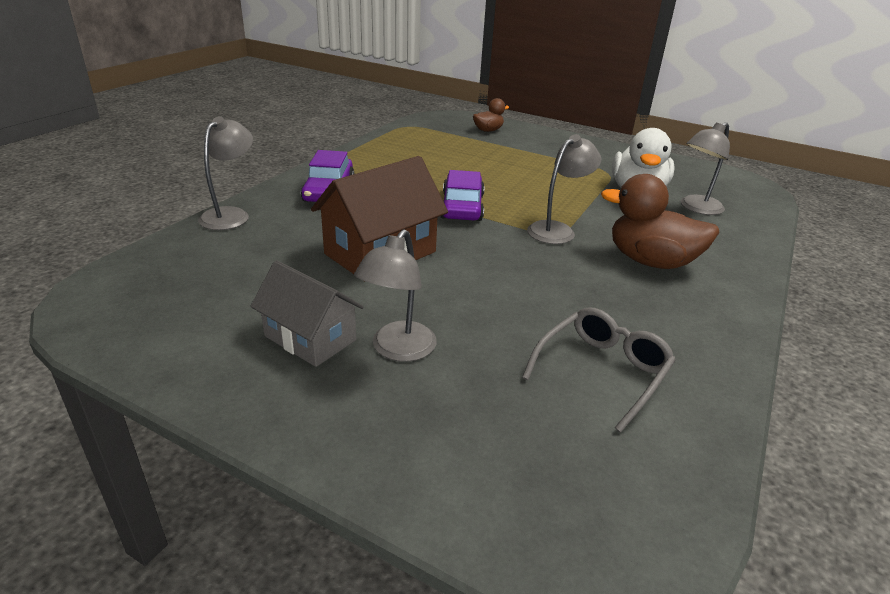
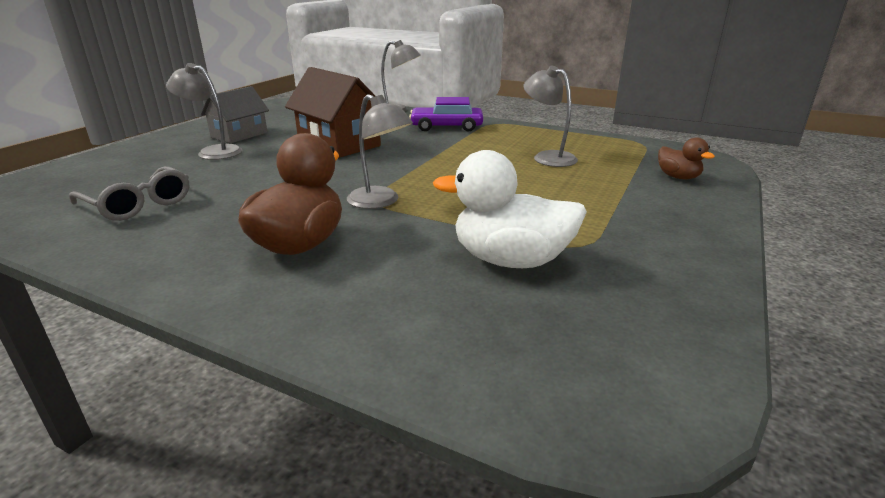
camera: 90 degrees right, 5 degrees down
(462, 207) = (428, 165): purple car -> none
(696, 208) = (466, 306): grey lamp -> grey lamp (547, 157)

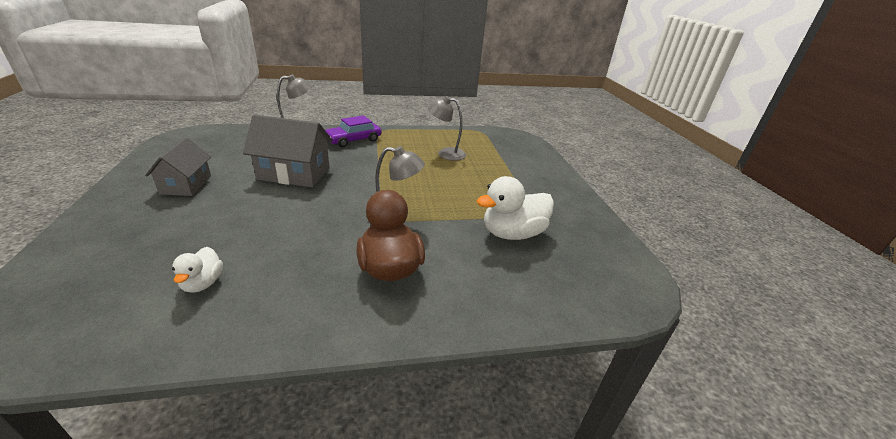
camera: 40 degrees left, 5 degrees up
(138, 204) = (203, 283): grey glasses -> white duck
(213, 152) = (188, 209): grey lamp -> none
(339, 144) = (294, 173): brown house -> grey house
(678, 177) = (521, 153): brown duck -> none

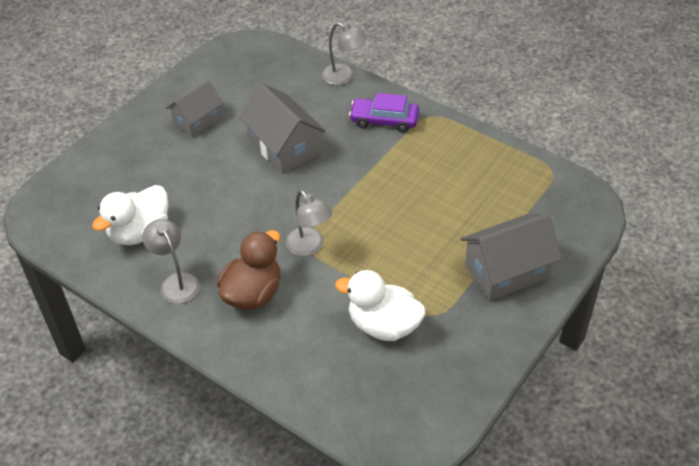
camera: 50 degrees right, 15 degrees up
(203, 283) = (140, 232): white duck -> white duck, size x1.86
(445, 153) = (457, 190): grey lamp -> grey lamp (176, 282)
(529, 175) = (506, 271): none -> grey house

